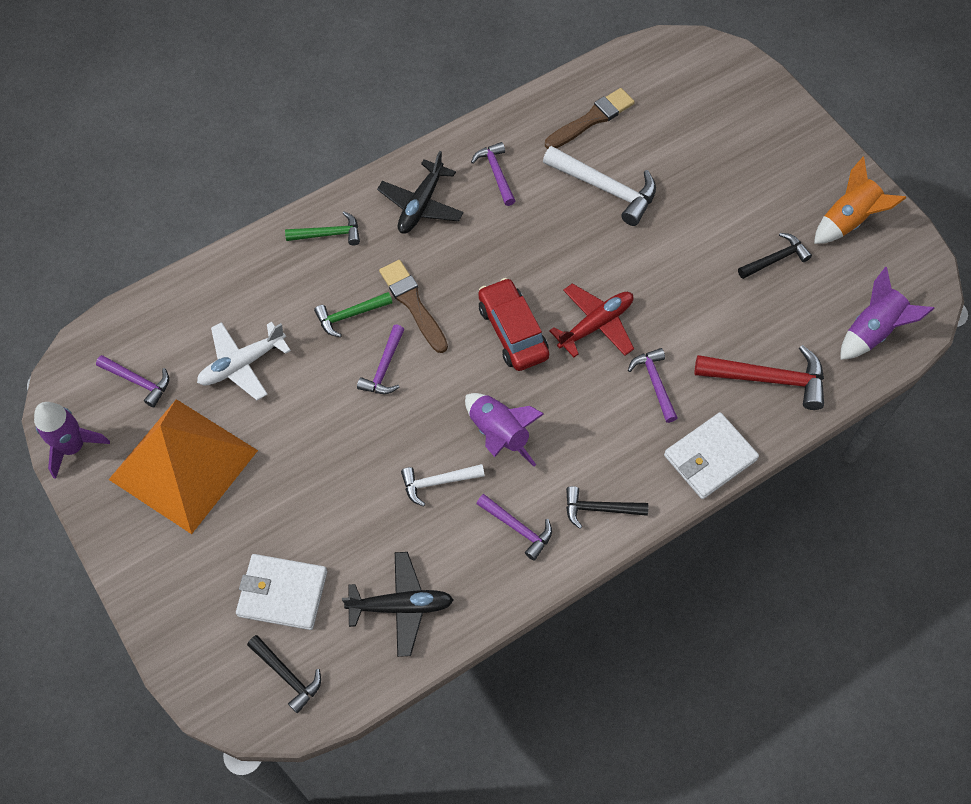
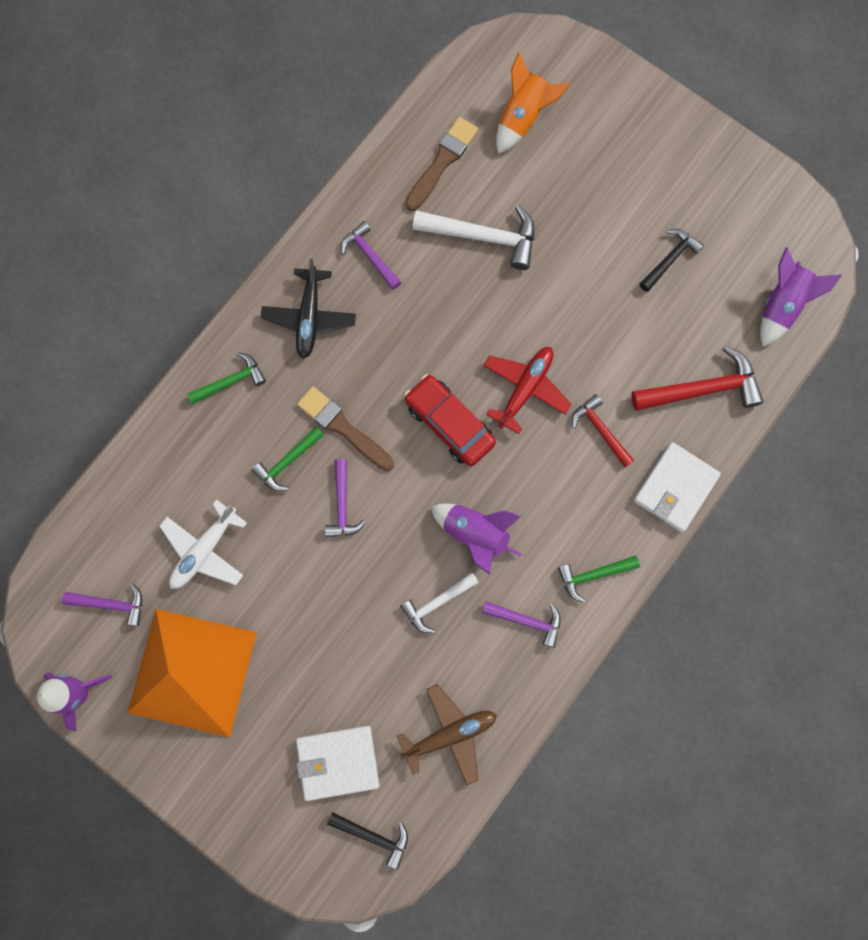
camera: 20 degrees left, 15 degrees up
(401, 606) = (450, 734): black plane -> brown plane
(599, 509) = (593, 575): black hammer -> green hammer
(654, 383) = (600, 430): purple hammer -> red hammer
(848, 221) = (725, 193): orange rocket -> orange rocket (523, 117)

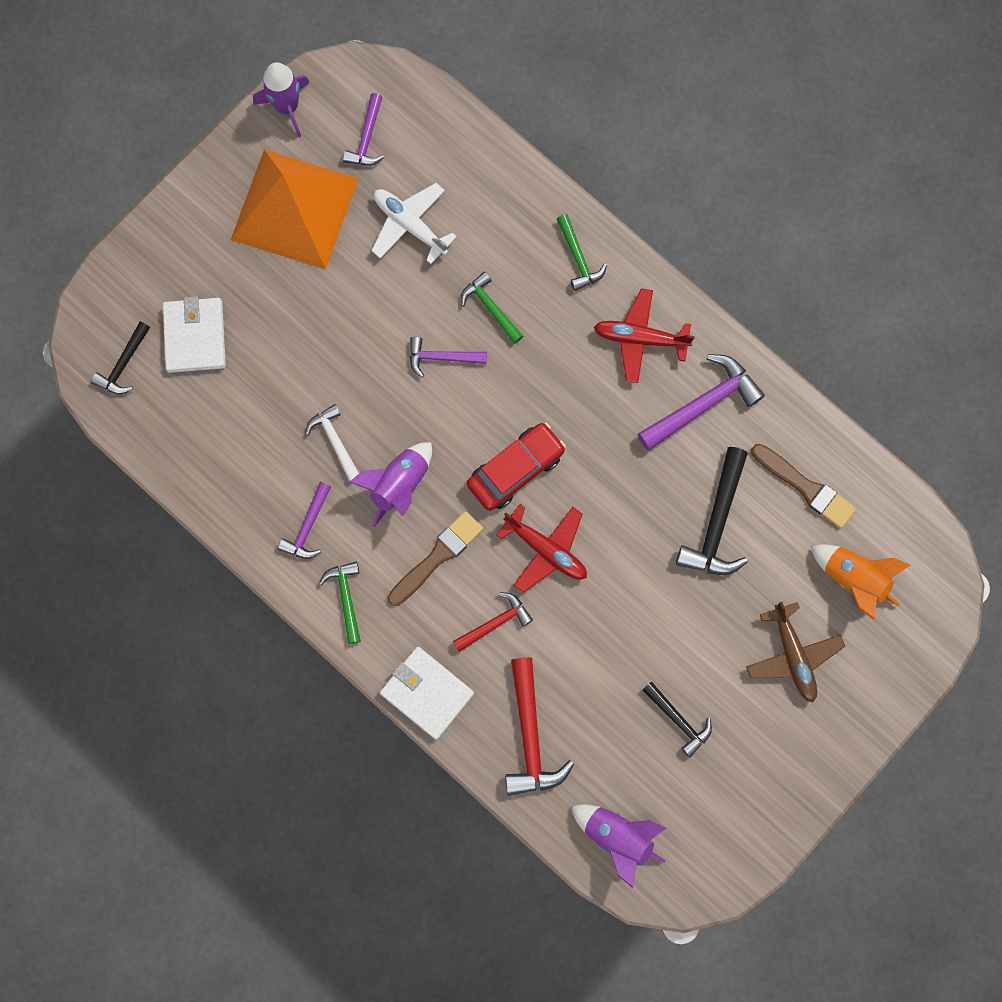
camera: 95 degrees right, 0 degrees up
(309, 317) = (640, 338): black plane -> red plane
(343, 428) = (520, 364): brown brush -> brown brush (437, 557)
(370, 256) = (703, 403): purple hammer -> purple hammer, size x1.64
(450, 734) = (208, 442): brown plane -> brown plane (793, 655)
(483, 237) = (717, 523): white hammer -> black hammer

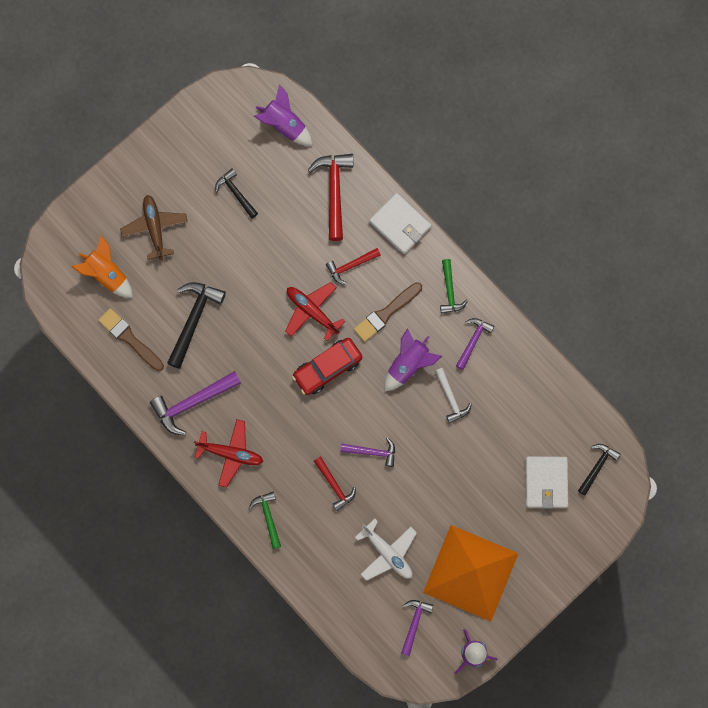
camera: 175 degrees left, 0 degrees up
(490, 307) = (334, 485): green hammer -> red hammer

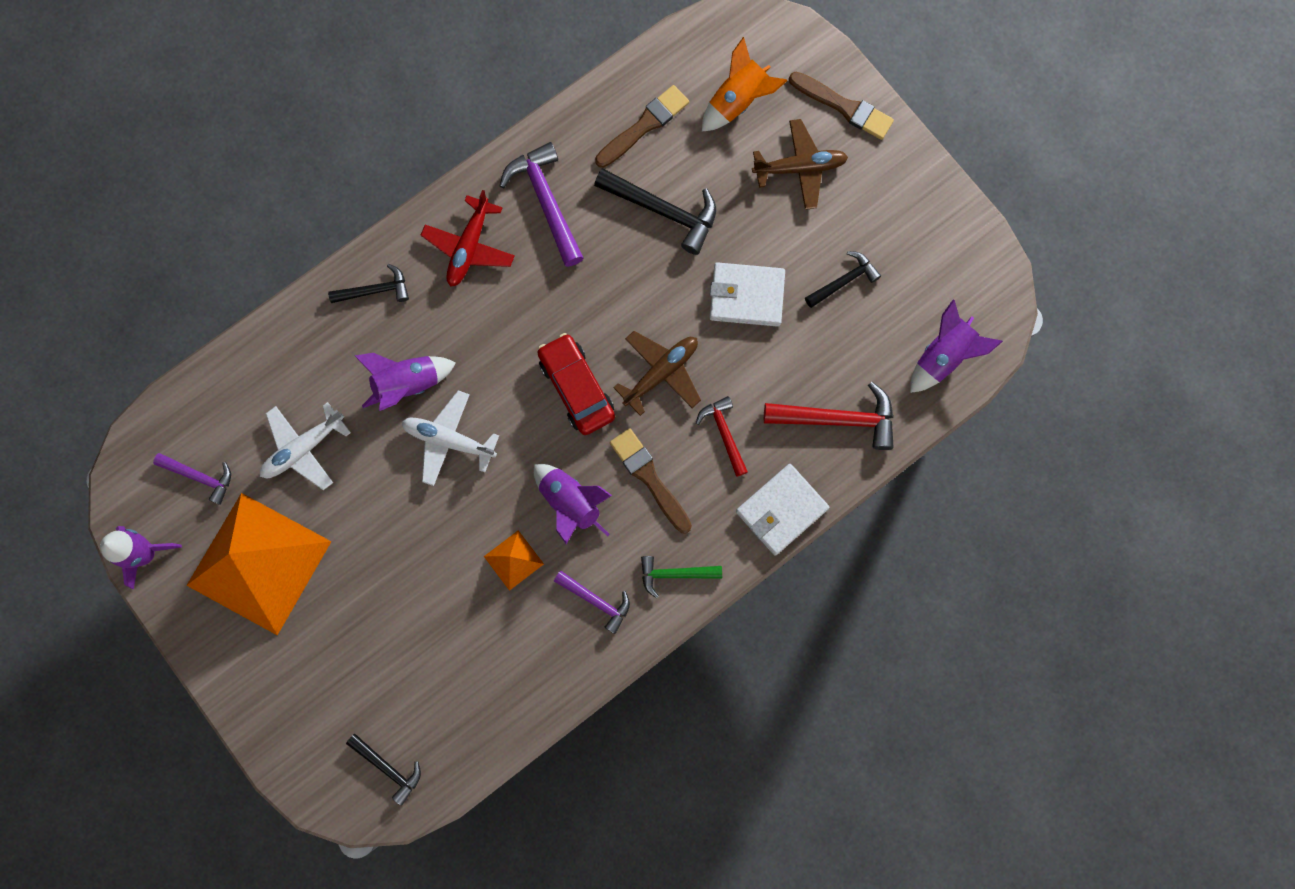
camera: 95 degrees right, 0 degrees up
(106, 200) = (844, 107): none -> brown brush
(268, 517) = (375, 290): green hammer -> black hammer
(312, 311) = (661, 373): red plane -> brown plane
(334, 485) = (407, 384): red hammer -> purple rocket
(372, 452) = (449, 440): purple hammer -> white plane
(451, 398) = (513, 560): white hammer -> orange pyramid
(546, 482) = (374, 687): white wallet -> white wallet (746, 296)

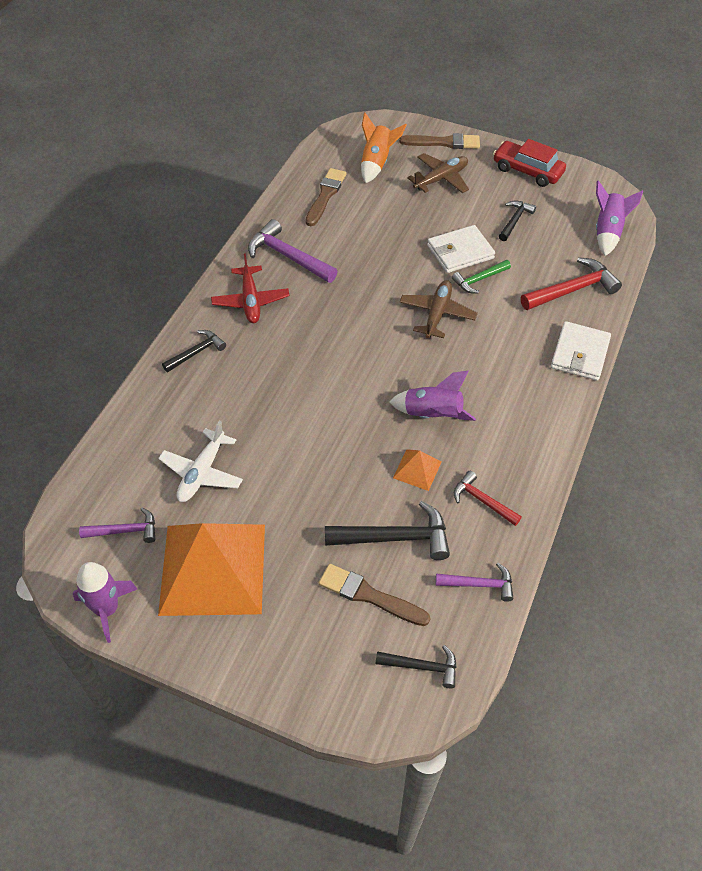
camera: 30 degrees left, 25 degrees down
(407, 384) = (258, 397): purple rocket -> none
(449, 440) = (314, 417): white plane -> none
(576, 387) = (385, 346): red car -> red car (527, 171)
(596, 601) = (498, 466): purple hammer -> purple hammer (479, 584)
(649, 478) = (476, 375): brown brush -> brown brush (369, 595)
(664, 211) = (371, 231): black hammer -> black hammer (395, 537)
(674, 574) = (539, 423): green hammer -> green hammer (479, 280)
(724, 433) = (506, 328): red hammer -> red hammer (482, 501)

